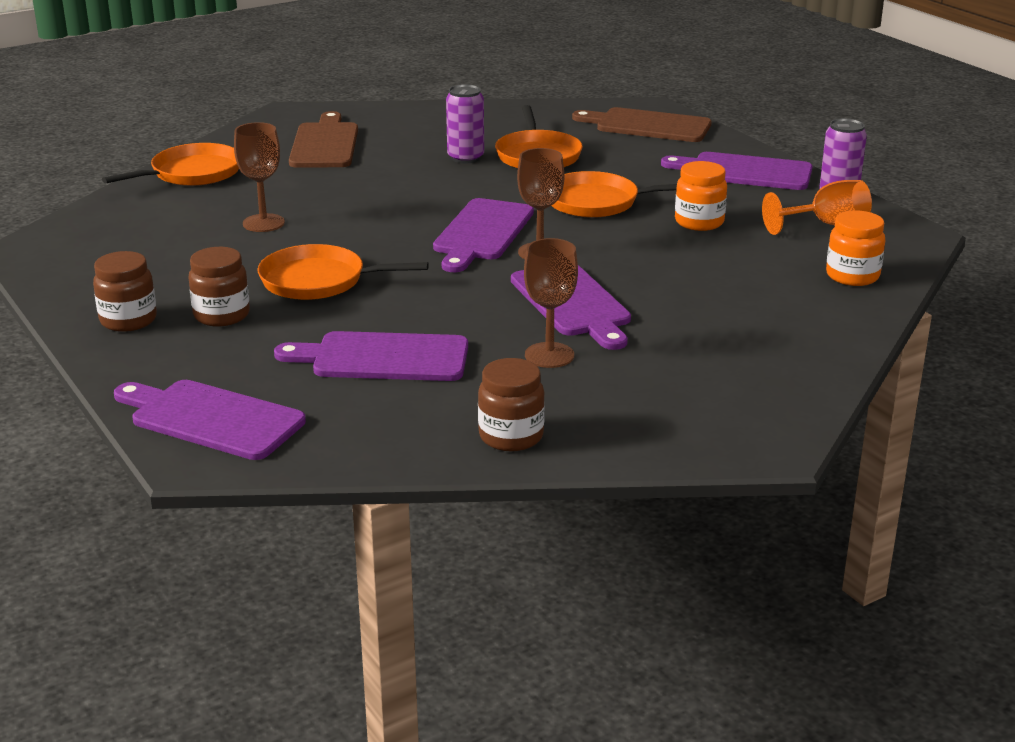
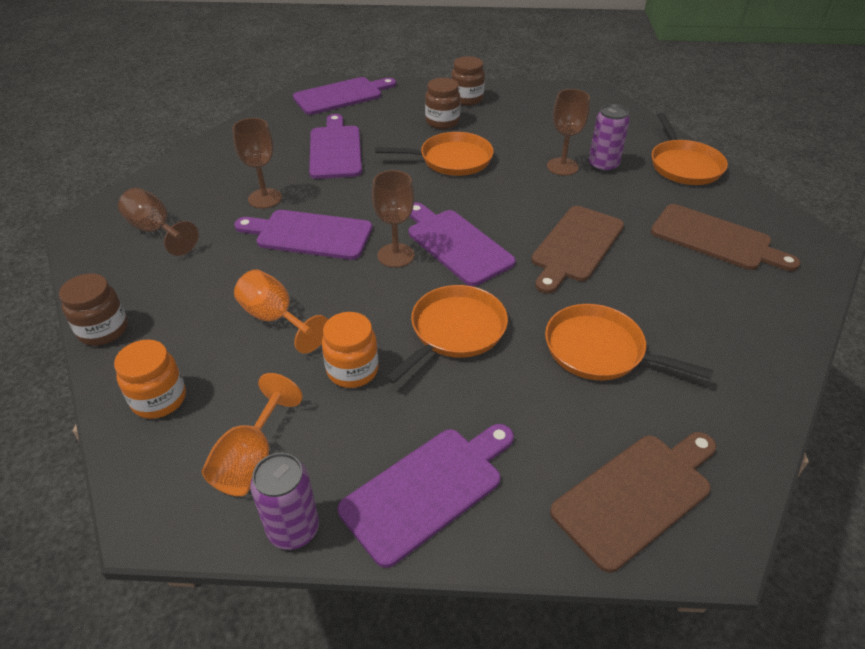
camera: 125 degrees right, 15 degrees up
(318, 281) = (452, 159): orange pan -> orange pan turned 45 degrees clockwise
(383, 358) = (335, 150): purple cutting board -> purple cutting board turned 45 degrees counterclockwise
(412, 188) = (575, 246): none -> brown cutting board
(465, 158) = (626, 302): purple can -> purple can (603, 165)
(511, 436) = (215, 156): brown jar -> brown jar (103, 330)
(701, 390) = (156, 231): none -> brown goblet
(703, 270) = (275, 319): none -> orange goblet

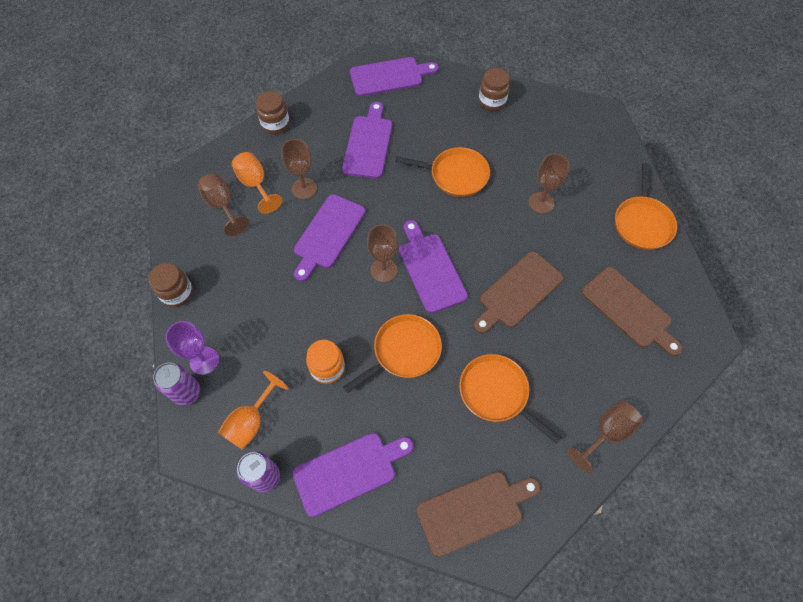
camera: 15 degrees right, 20 degrees up
(159, 399) = (204, 360): orange jar -> purple goblet
(275, 319) = (288, 310): orange goblet -> orange goblet (255, 184)
(309, 234) = (328, 234): purple cutting board -> purple cutting board turned 90 degrees counterclockwise
(442, 122) = (462, 127): brown jar -> brown jar (275, 124)
(603, 165) = (575, 208): purple can -> purple can (187, 392)
(763, 362) = (606, 433): none -> brown goblet

